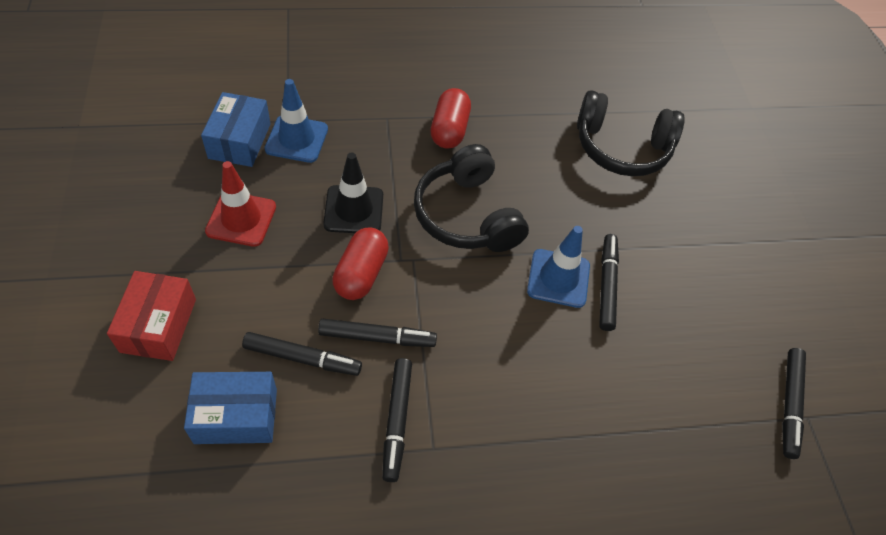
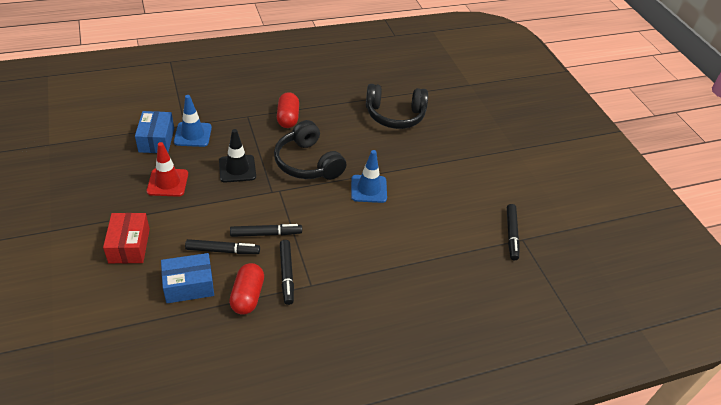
camera: 10 degrees left, 10 degrees down
(361, 273) = (249, 202): red capsule -> red capsule (247, 296)
(606, 285) = (398, 189): black marker -> none

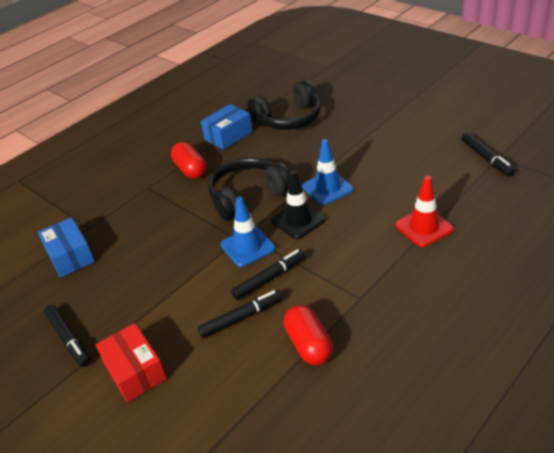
camera: 20 degrees left, 5 degrees down
(167, 182) = (120, 288): red traffic cone -> red traffic cone (424, 227)
(189, 285) = (238, 371): blue box -> blue box (228, 135)
(193, 134) = (106, 231): blue traffic cone -> blue traffic cone (247, 247)
(237, 169) = (183, 237): black traffic cone -> black traffic cone (298, 220)
(286, 274) = (327, 302): black marker -> black marker (68, 339)
(307, 163) = (248, 196): black headphones -> black headphones turned 120 degrees clockwise

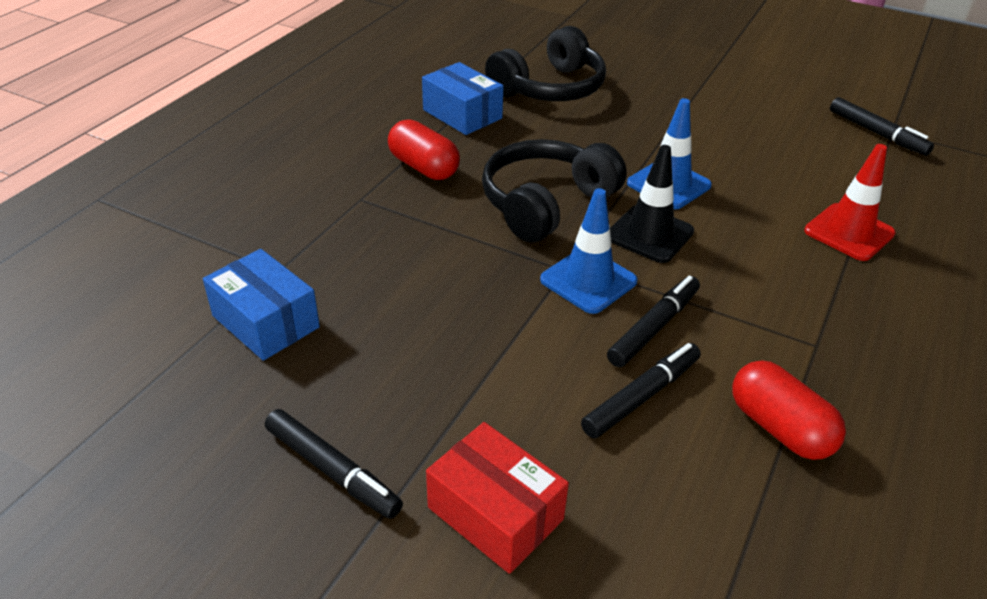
camera: 20 degrees left, 0 degrees up
(228, 135) = (462, 114): blue box -> blue box turned 75 degrees counterclockwise

